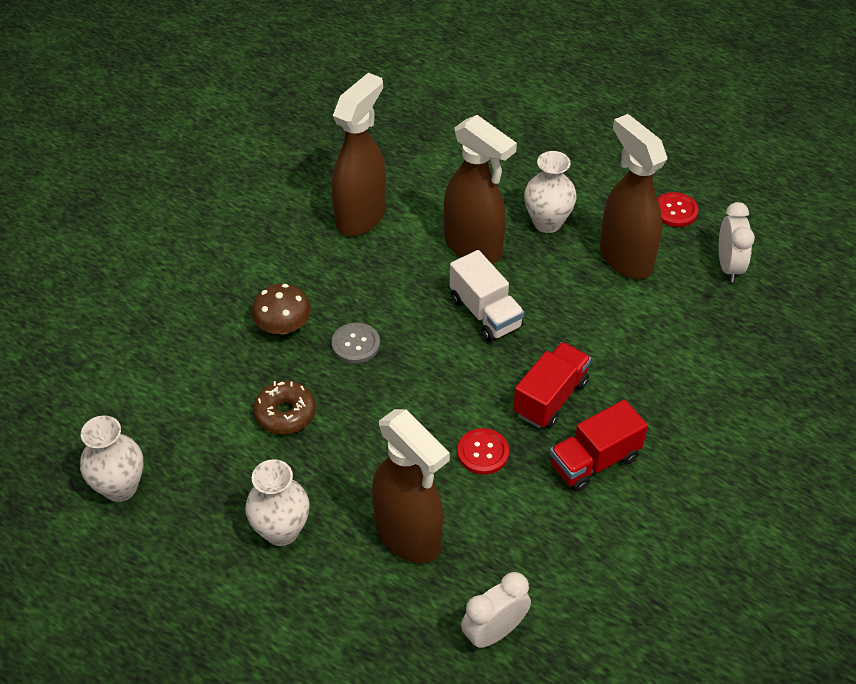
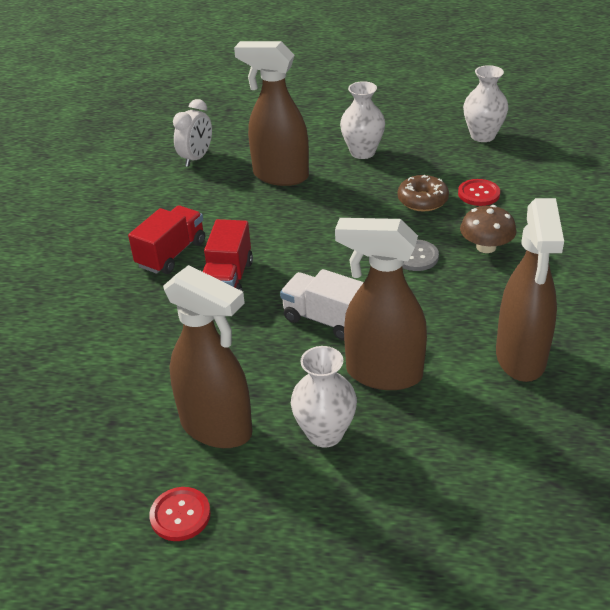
camera: 155 degrees right, 10 degrees down
(483, 452) = (260, 230): red button -> red button (478, 194)
(728, 266) = (95, 466): white clock -> none

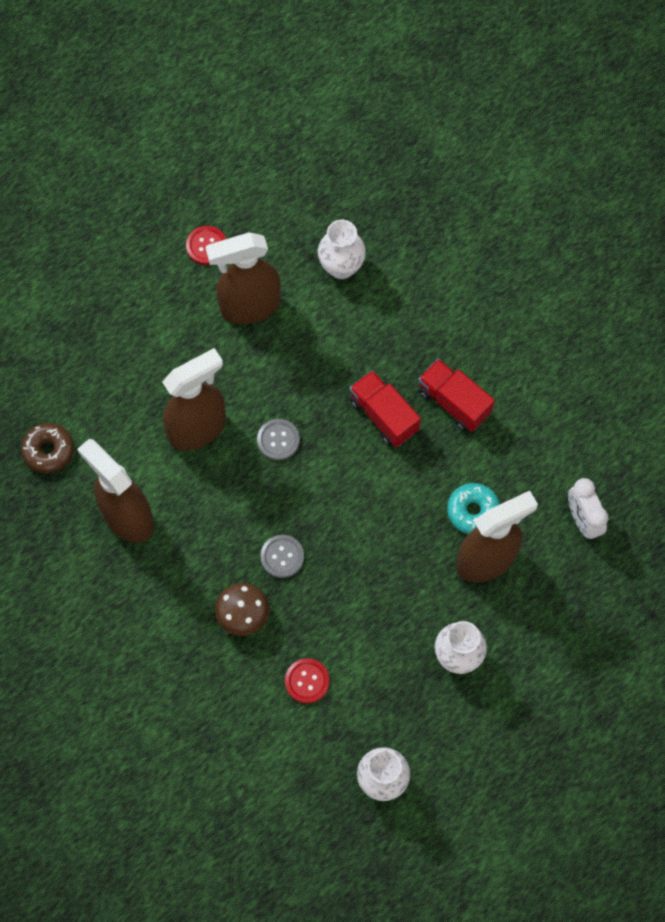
camera: 130 degrees right, 30 degrees up
(171, 254) = (453, 402): red truck -> red truck turned 150 degrees clockwise
(252, 199) = (473, 511): none -> turquoise donut
(325, 433) = (187, 357): white vase -> white vase (341, 267)
(326, 320) = (278, 440): white truck -> grey button
(422, 200) = (342, 631): brown donut -> brown donut (48, 450)

